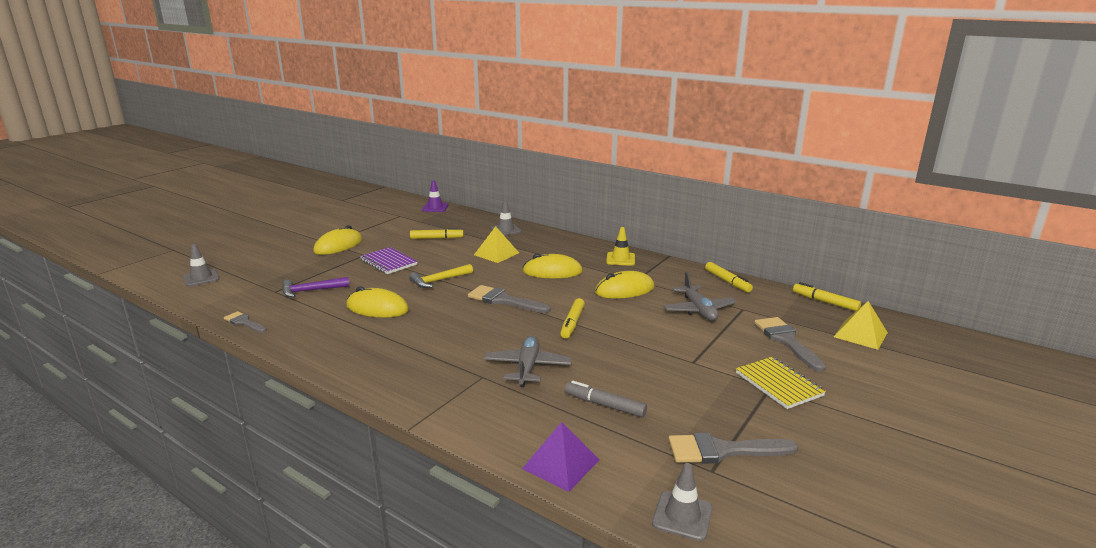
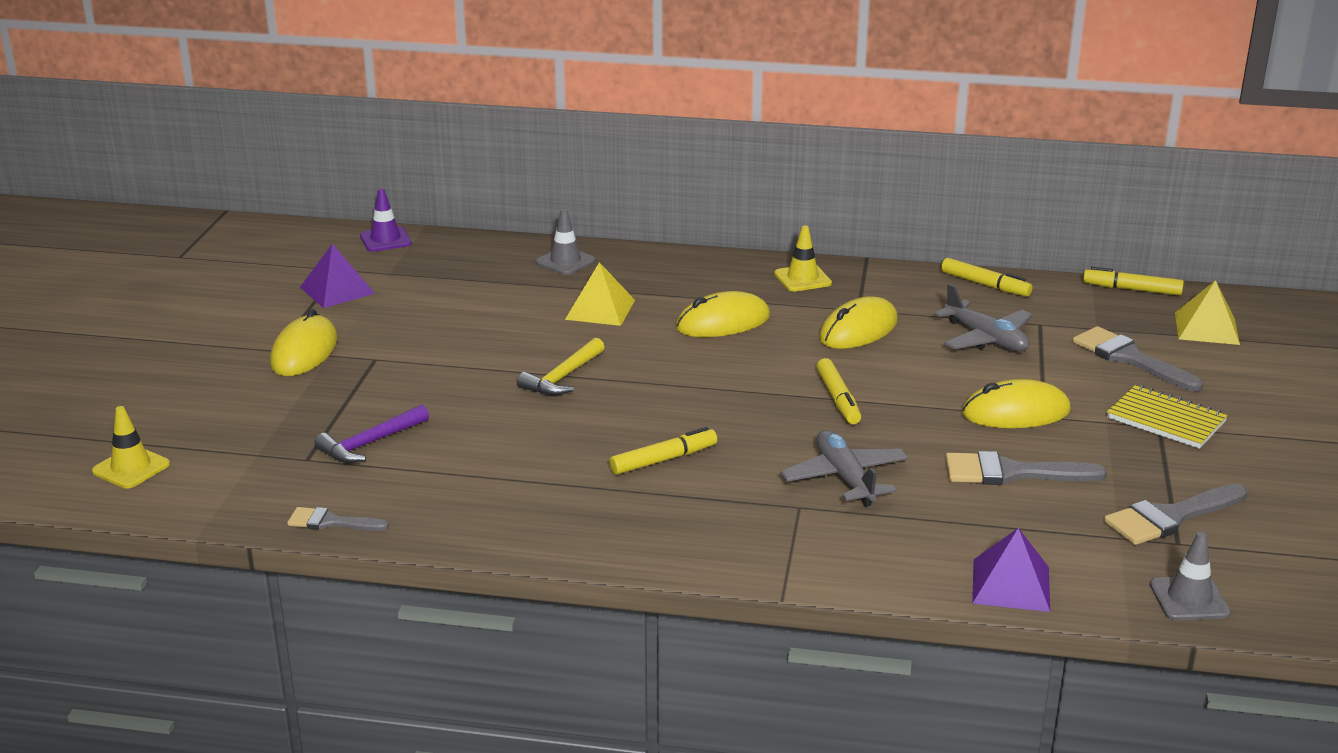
camera: 25 degrees left, 5 degrees up
(201, 278) = (131, 468): grey traffic cone -> yellow traffic cone
(377, 308) = (521, 446): yellow mouse -> yellow mouse (1015, 413)
(387, 224) = (337, 290): none -> purple pyramid
(388, 262) = (437, 364): purple notebook -> none
(436, 238) = (464, 301): yellow marker -> yellow marker (663, 460)
(503, 300) = (702, 387): grey brush -> grey brush (1011, 473)
(605, 405) = (992, 501): grey marker -> none

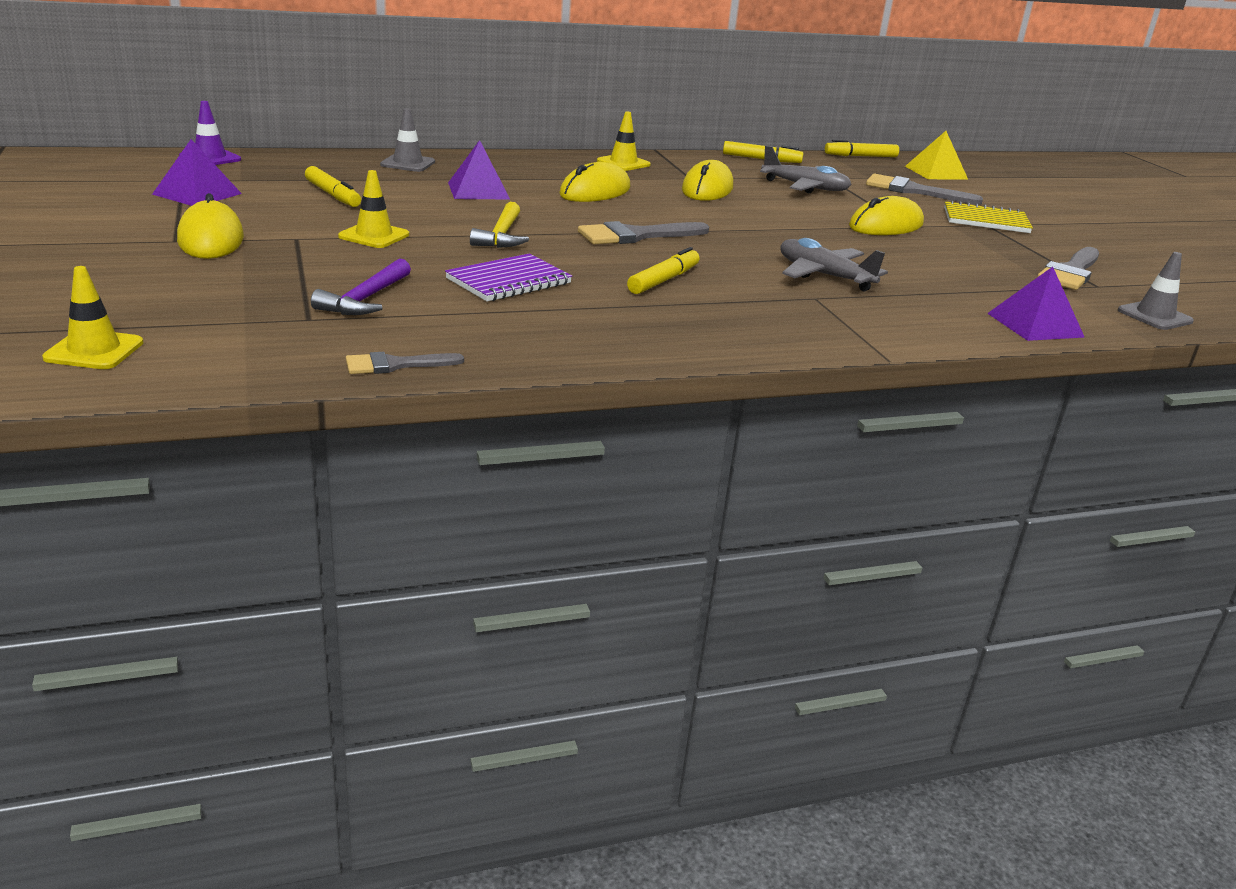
camera: 30 degrees left, 0 degrees up
(444, 364) = (374, 236): none -> yellow traffic cone
(513, 439) = (508, 281): none -> purple notebook
(600, 309) = (478, 190): yellow pyramid -> purple pyramid
(838, 399) = (749, 229): yellow marker -> yellow marker (332, 195)
(1011, 473) = (934, 259): grey brush -> grey brush (636, 236)

